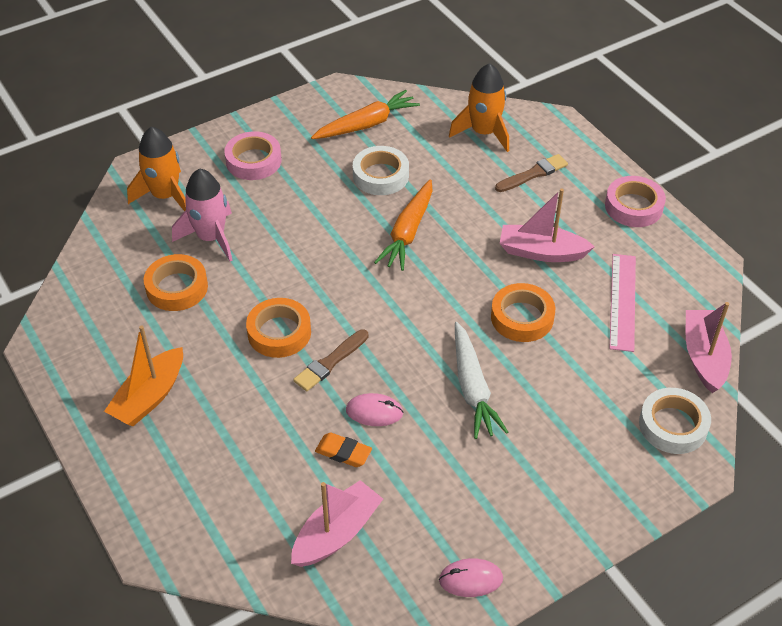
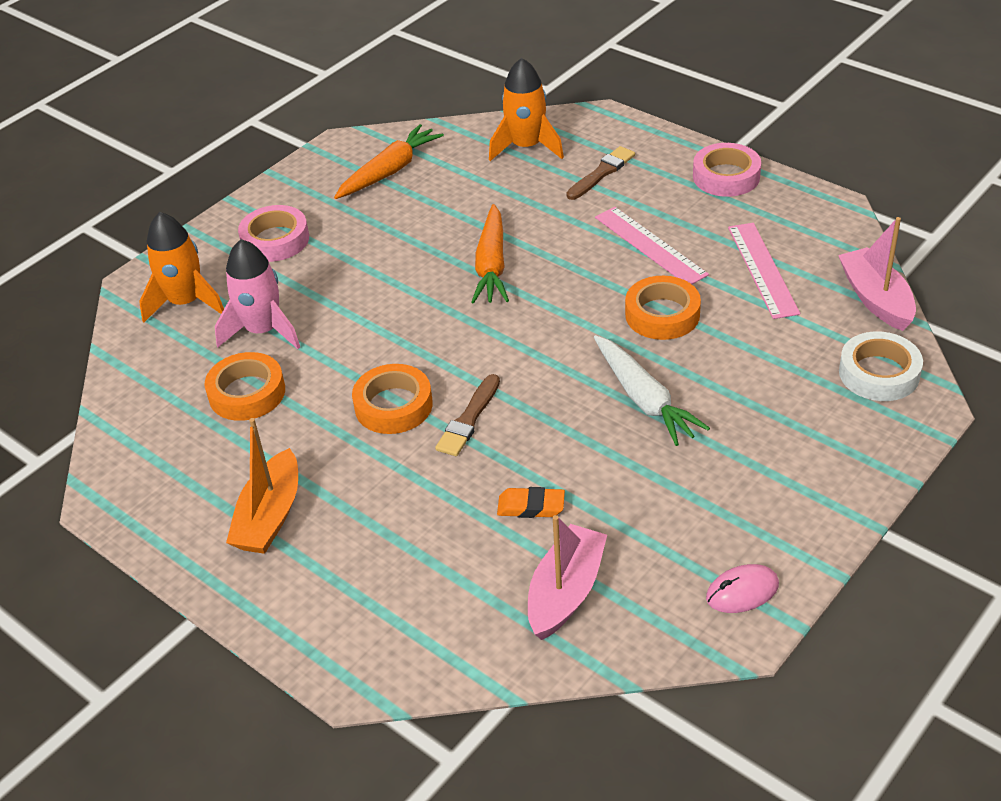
camera: 15 degrees left, 5 degrees down
(374, 412) = (545, 455): pink mouse -> none
(380, 175) = (431, 217): white tape -> none
(541, 252) = (650, 245): pink boat -> pink ruler

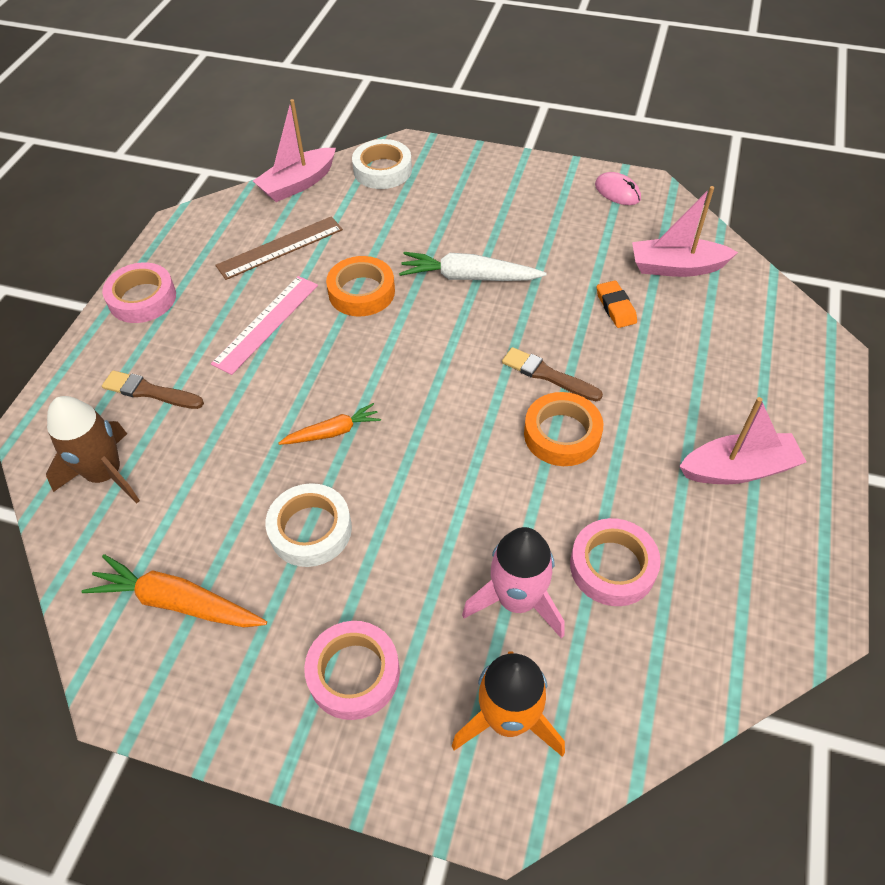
camera: 115 degrees left, 10 degrees up
(247, 393) = (612, 566): orange tape -> pink tape
(270, 516) = (738, 469): orange boat -> pink boat
(403, 238) = (310, 529): none -> white tape
(469, 419) = (548, 375): brown brush -> brown brush turned 150 degrees counterclockwise
(491, 265) = (333, 432): orange carrot -> orange carrot, size x0.62
(526, 147) = (105, 474): orange rocket -> brown rocket
(644, 399) = (468, 277): white carrot -> white carrot turned 120 degrees counterclockwise
(762, 269) = (280, 248): pink ruler -> brown ruler

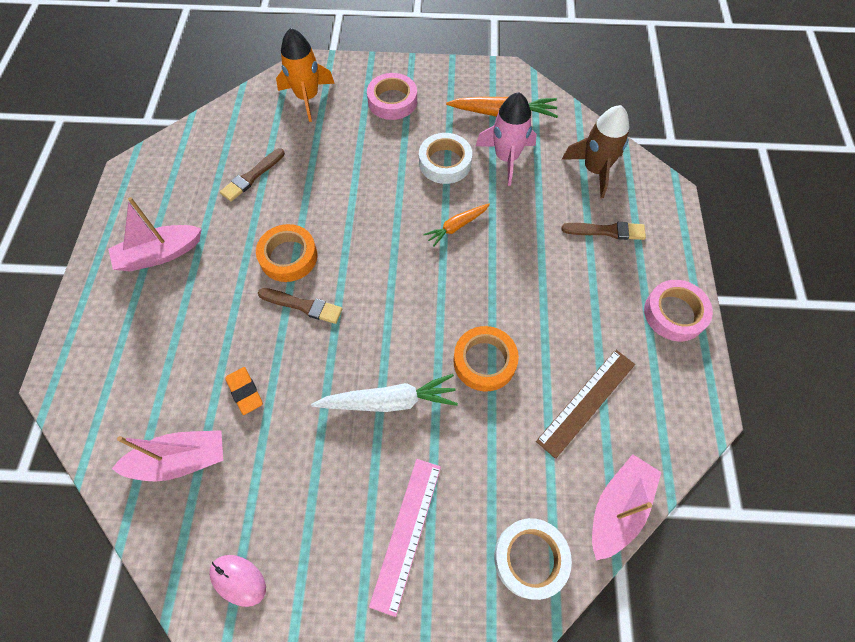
camera: 165 degrees right, 10 degrees up
(266, 323) = (552, 309): pink ruler -> pink ruler (407, 533)
(517, 600) = (309, 149): pink rocket -> pink rocket (506, 158)
(612, 566) = (252, 176): pink tape -> brown brush

